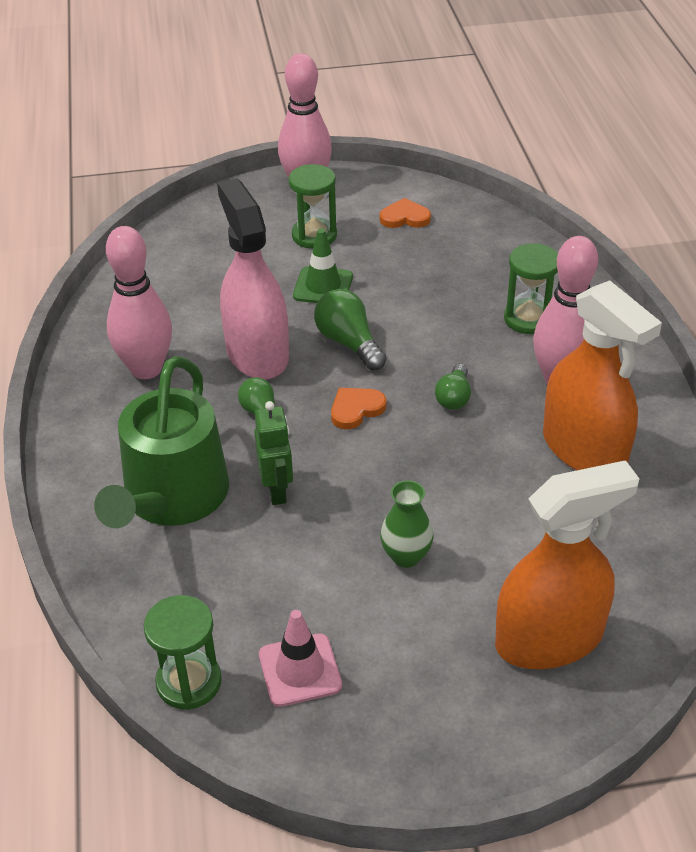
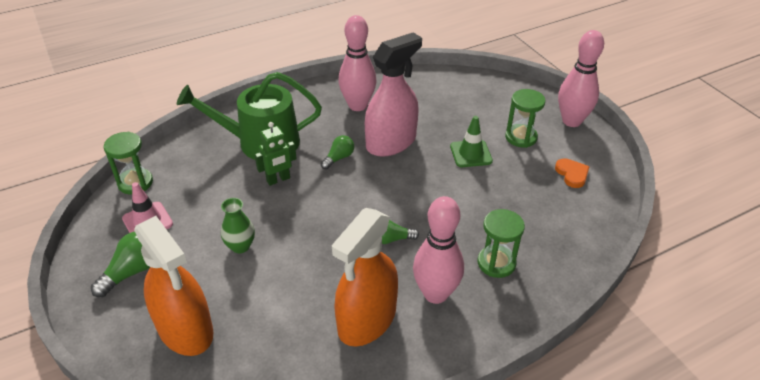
camera: 70 degrees right, 0 degrees up
(349, 343) = (421, 178): green light bulb -> green light bulb (132, 272)
(356, 409) = (360, 196): orange heart -> none

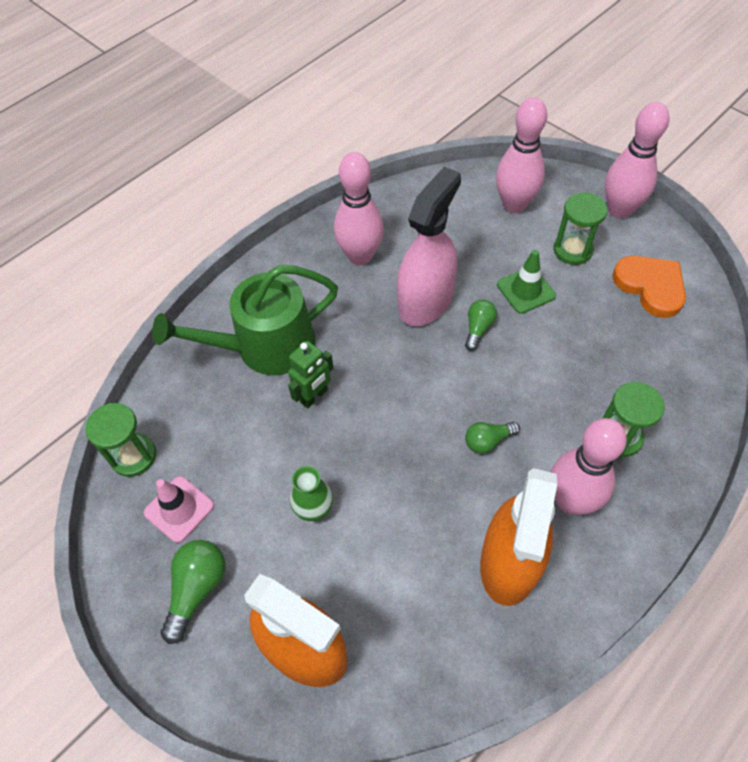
camera: 15 degrees left, 15 degrees up
(339, 158) = (373, 342): green light bulb -> green light bulb (478, 328)
(489, 100) = (514, 205): none -> pink bowling pin
(572, 174) = (650, 286): orange heart -> orange heart, size x1.66

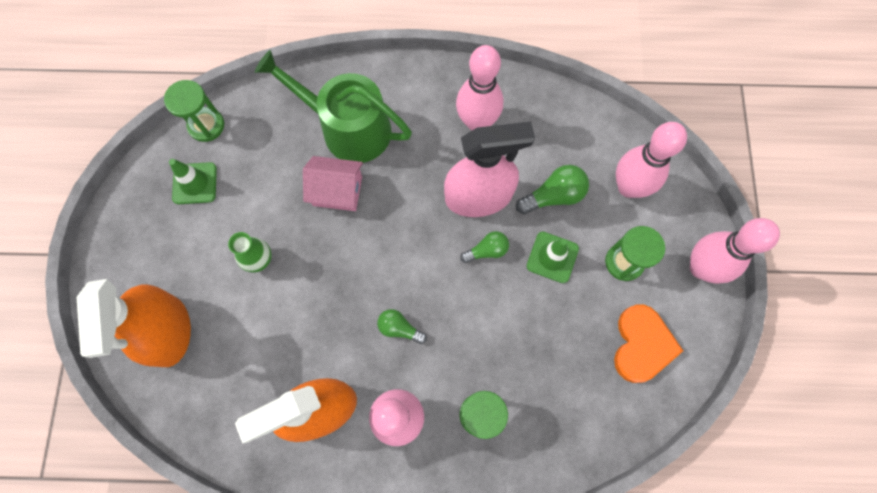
camera: 45 degrees right, 15 degrees up
(179, 509) = (195, 183): pink traffic cone -> green traffic cone
(197, 589) = (155, 239): green light bulb -> green light bulb (553, 196)
(314, 396) = (337, 191): green robot -> pink house

